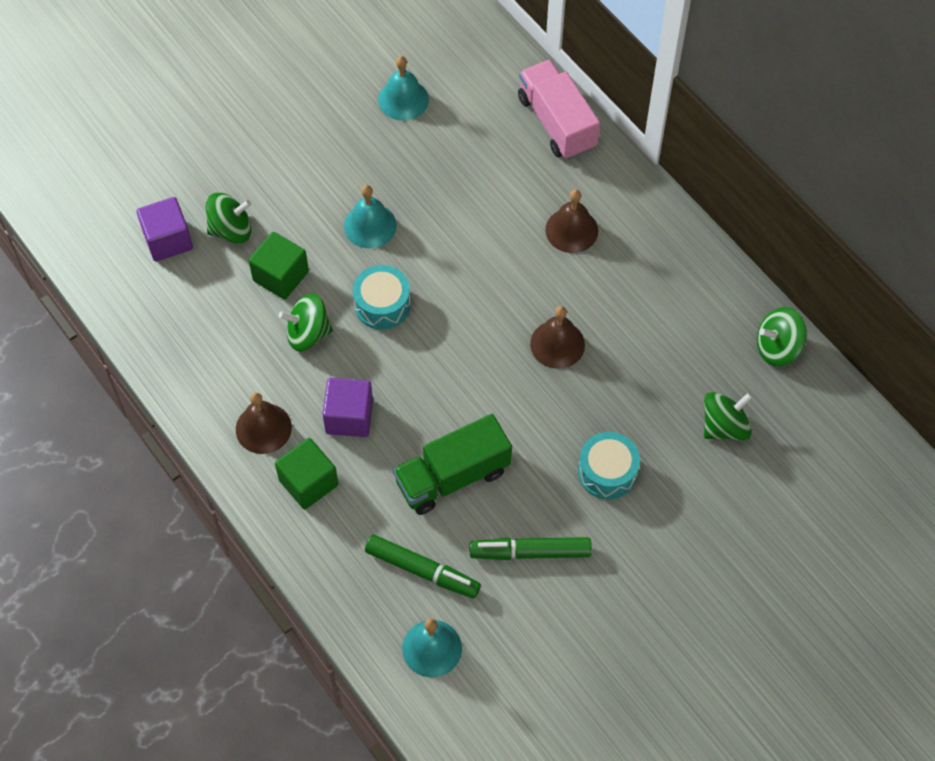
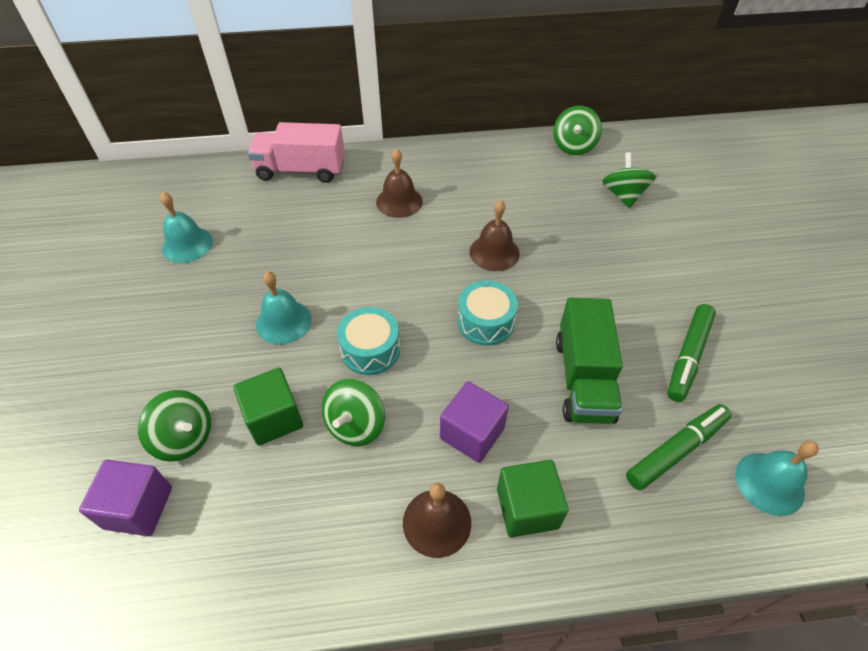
camera: 60 degrees left, 10 degrees down
(231, 230) = (184, 438): green spinning top -> green spinning top turned 105 degrees clockwise
(607, 472) = (630, 273): turquoise drum -> turquoise drum (485, 322)

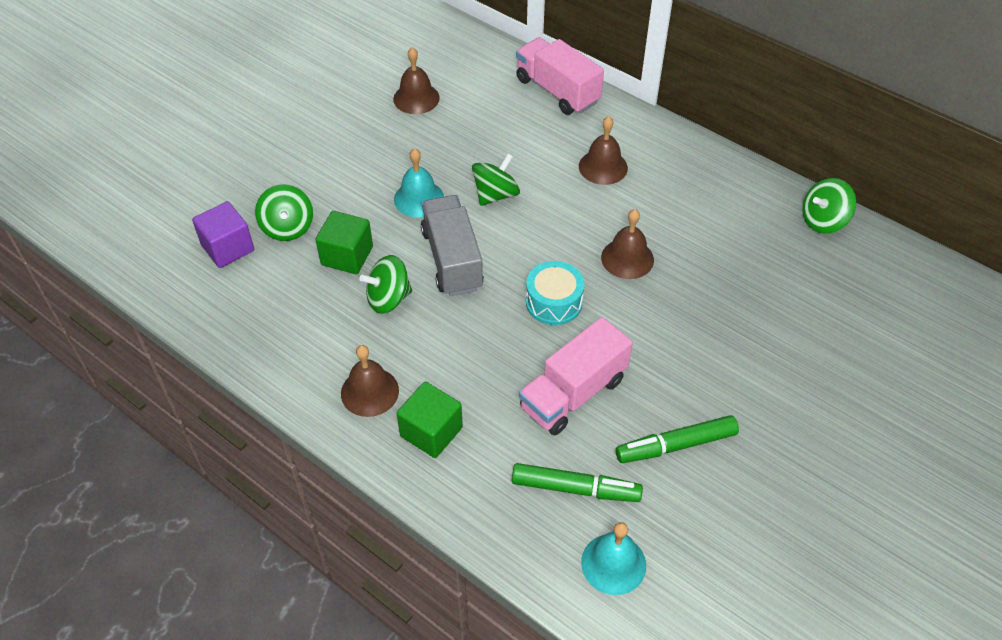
camera: 45 degrees right, 0 degrees up
(187, 244) = (416, 98): turquoise bell -> brown bell
(370, 350) = (452, 259): turquoise drum -> grey truck
(472, 433) = (452, 362): purple cube -> none
(583, 379) = (573, 393): green truck -> pink truck
(623, 195) = (807, 293): green spinning top -> green spinning top (495, 194)

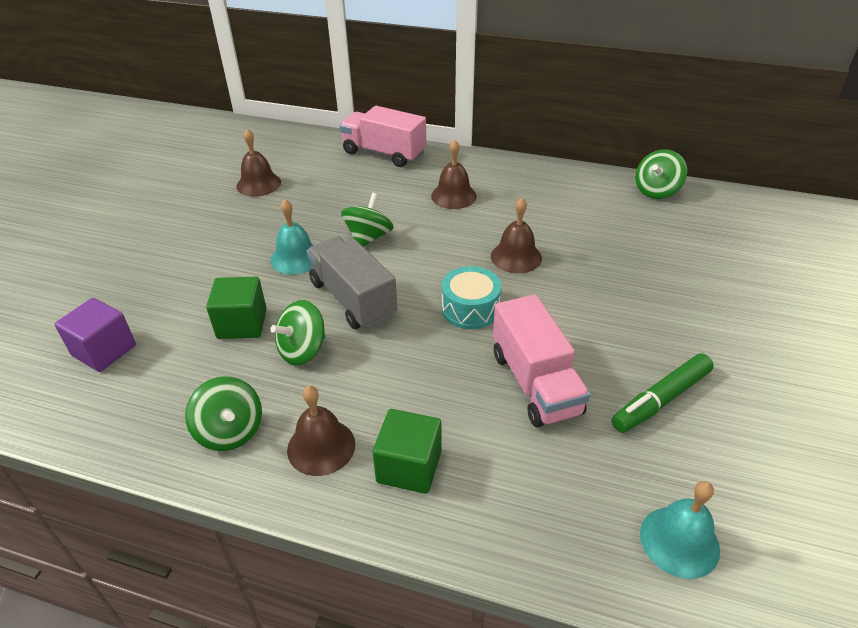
camera: 20 degrees left, 10 degrees down
(287, 227) = (167, 315): green spinning top -> green spinning top (230, 431)
(573, 393) = (535, 383): pink truck -> pink truck turned 45 degrees counterclockwise
(575, 488) = (591, 474): green marker -> none

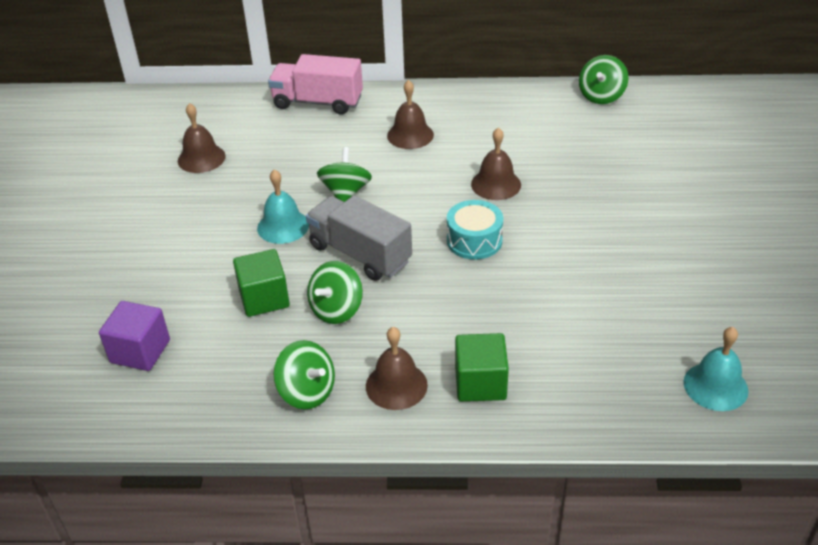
camera: 15 degrees left, 0 degrees up
(535, 383) = (558, 292): pink truck -> none
(661, 399) = (667, 283): green marker -> none

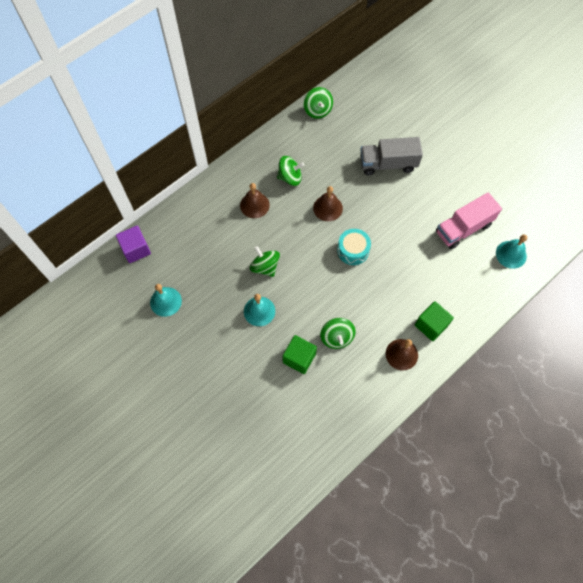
camera: 45 degrees left, 25 degrees up
(140, 351) = (279, 432): purple cube -> purple cube (136, 249)
(201, 158) = (165, 301): brown bell -> turquoise bell
(307, 392) = (371, 388): green spinning top -> green spinning top (290, 177)
(318, 102) = (181, 216): pink truck -> pink truck (463, 228)
(360, 254) = (312, 298): grey truck -> grey truck (388, 164)

